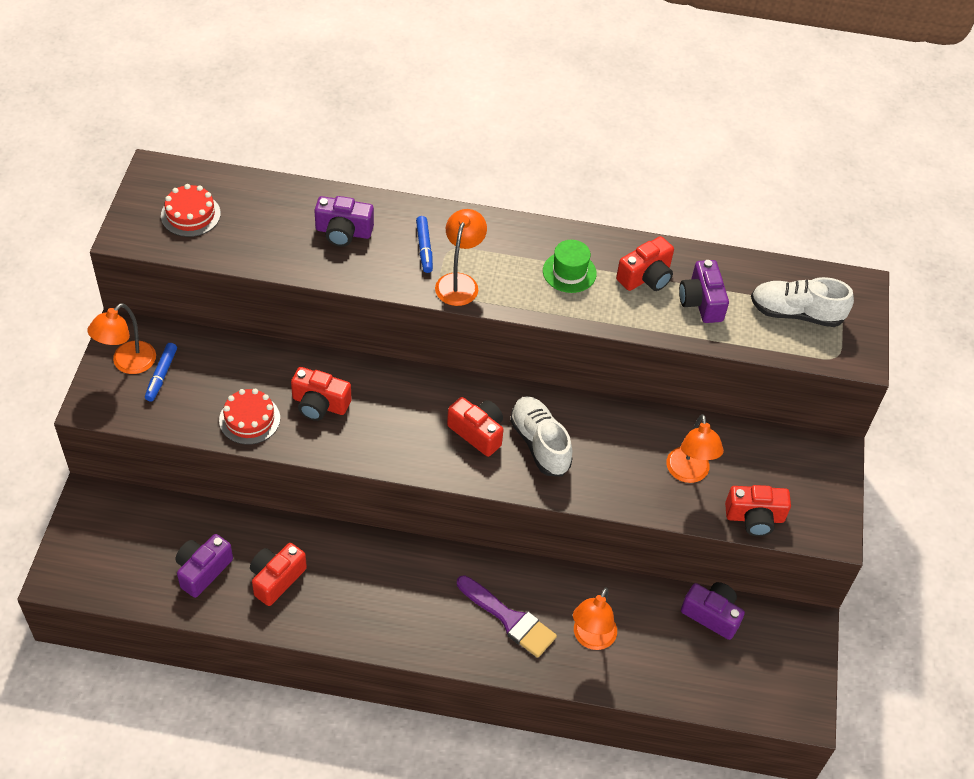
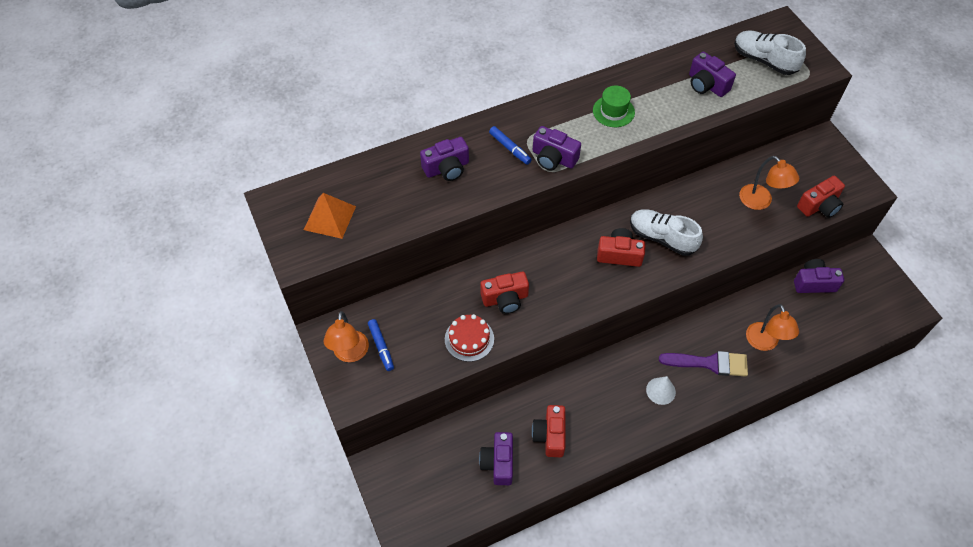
camera: 30 degrees left, 5 degrees up
(190, 214) = (329, 218): red cake -> orange pyramid
(430, 611) = (660, 391): none -> white cone
(459, 282) = (553, 158): orange lamp -> purple camera
(646, 277) = (660, 88): red camera -> none
(796, 313) = (764, 60): white shoe -> white shoe turned 60 degrees clockwise

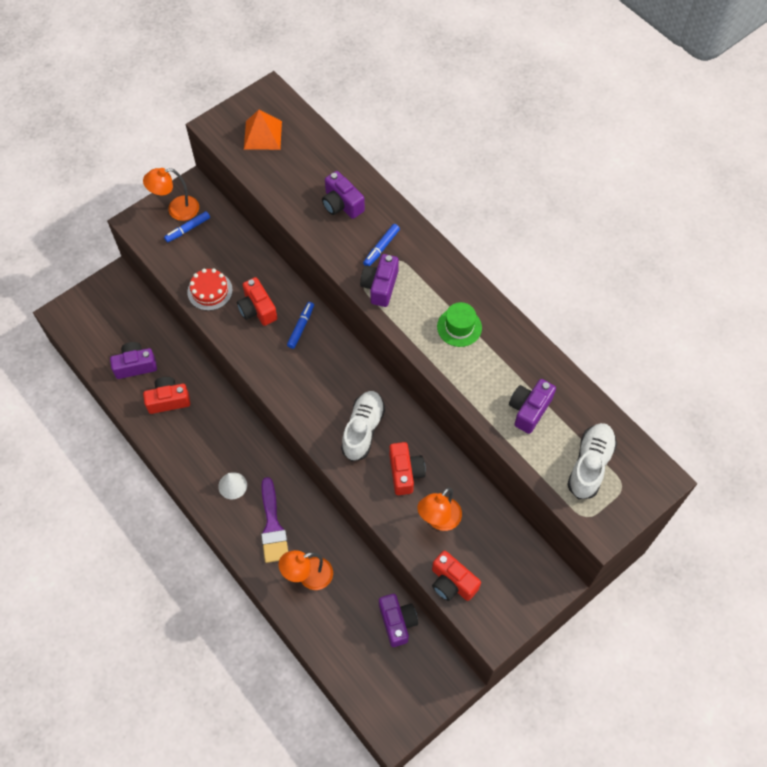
camera: 75 degrees right, 5 degrees up
(537, 265) = (301, 327): none -> blue marker
(619, 254) = (332, 394): red camera -> red camera (405, 473)

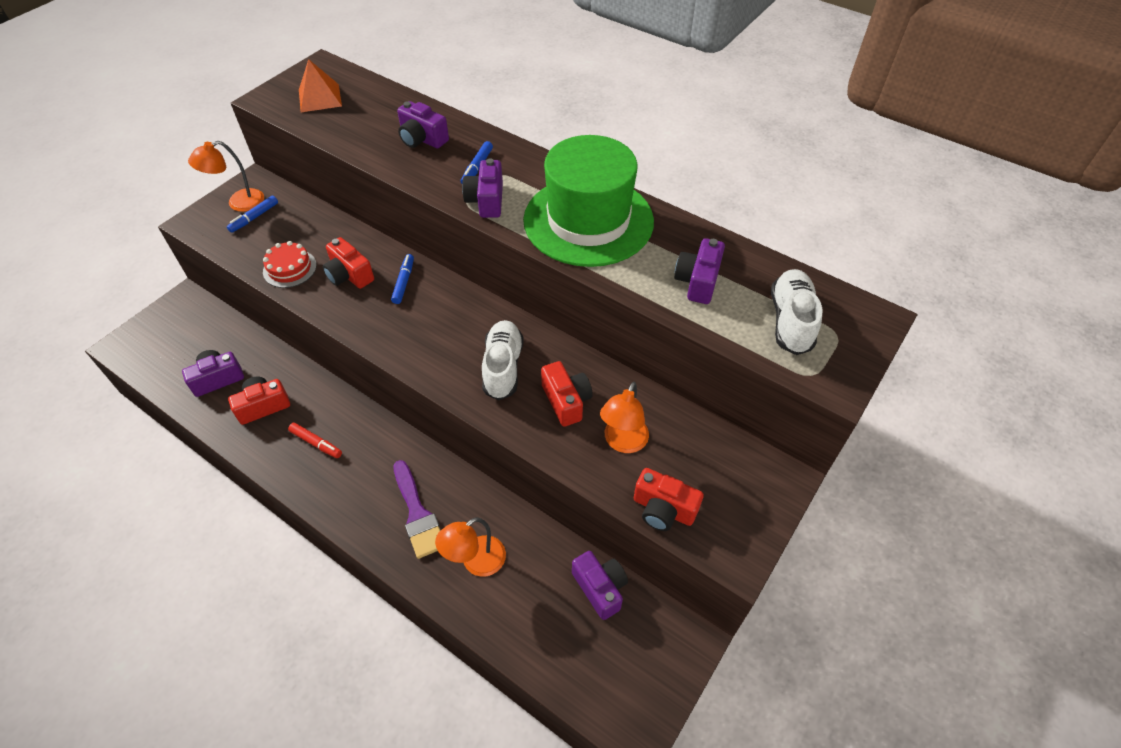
camera: 15 degrees left, 10 degrees down
(205, 444) = (316, 443): none -> red marker
(232, 485) = (358, 480): white cone -> none
(459, 327) = (588, 220): green hat -> green hat, size x2.48

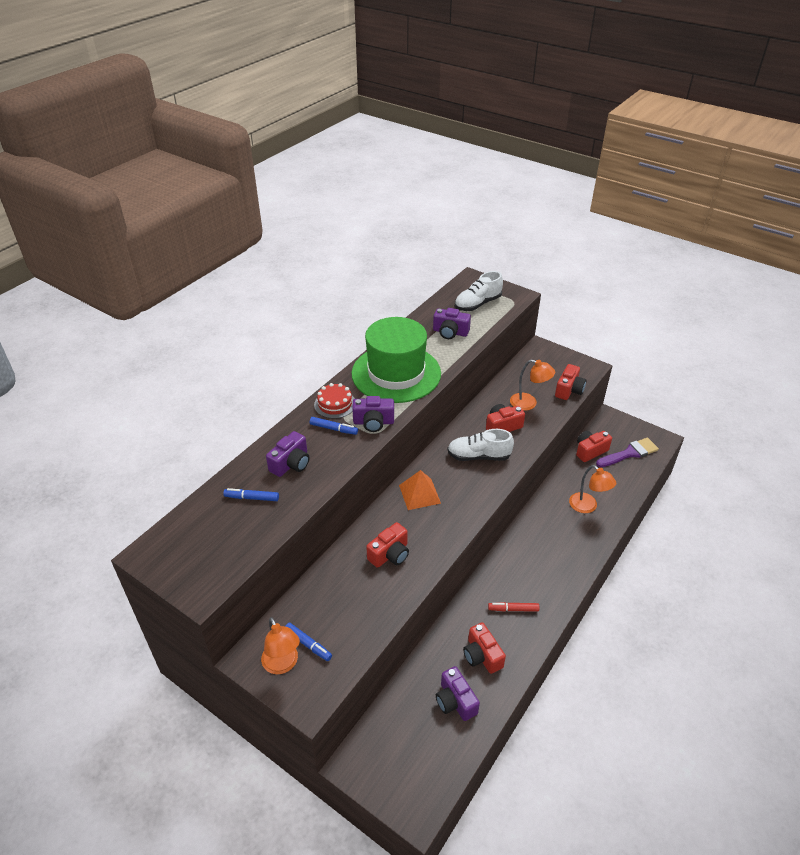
camera: 90 degrees left, 10 degrees down
(289, 268) = (381, 600): red cake -> red cake (335, 404)
(316, 443) = (513, 609): red marker -> red marker turned 120 degrees counterclockwise
(320, 98) = (210, 545): orange pyramid -> orange pyramid (419, 494)
(403, 282) = (398, 517): blue marker -> blue marker (252, 498)
(417, 514) = (561, 539): purple brush -> purple brush (629, 453)
(600, 588) = (590, 451): purple camera -> red camera
(790, 321) = (477, 304): white shoe -> white shoe turned 45 degrees counterclockwise

